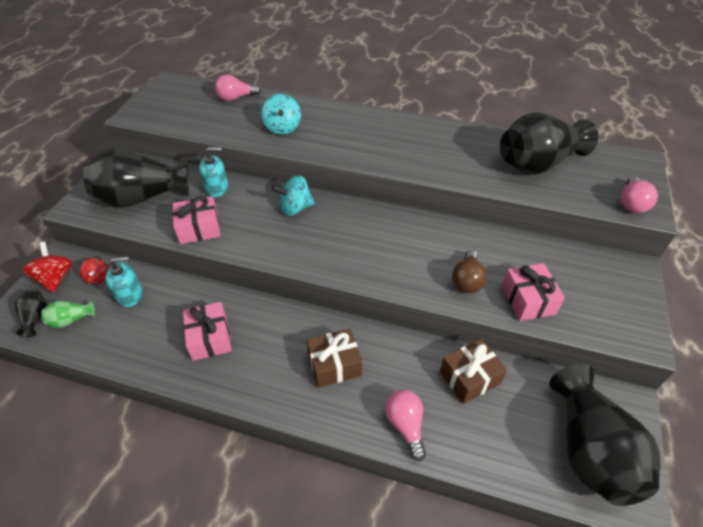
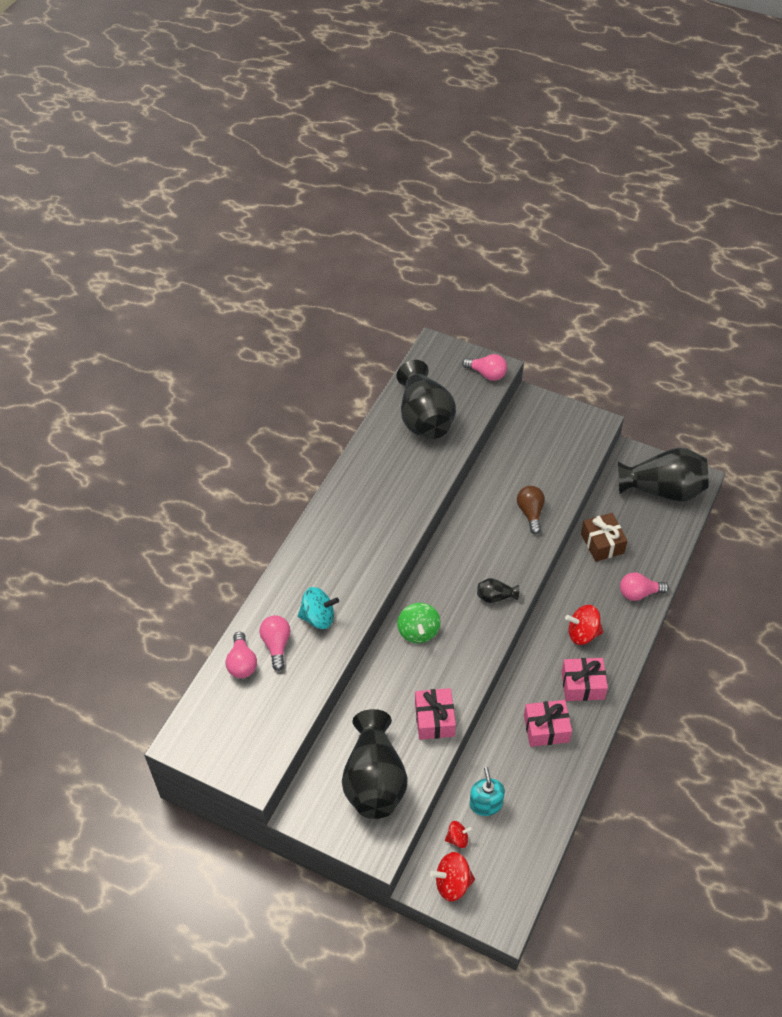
camera: 80 degrees left, 5 degrees up
(35, 318) = (505, 891): black vase -> black vase (495, 597)
(71, 320) = (511, 855): green vase -> none
(217, 188) = (372, 704): turquoise soap dispenser -> none
(253, 111) = (276, 645): none -> pink light bulb
(295, 208) = (418, 631): turquoise spinning top -> green spinning top
(334, 364) = (582, 633): brown gift -> red spinning top
(467, 280) = (530, 513): brown light bulb -> brown light bulb turned 120 degrees counterclockwise
(528, 300) = (555, 479): pink gift -> pink gift (582, 685)

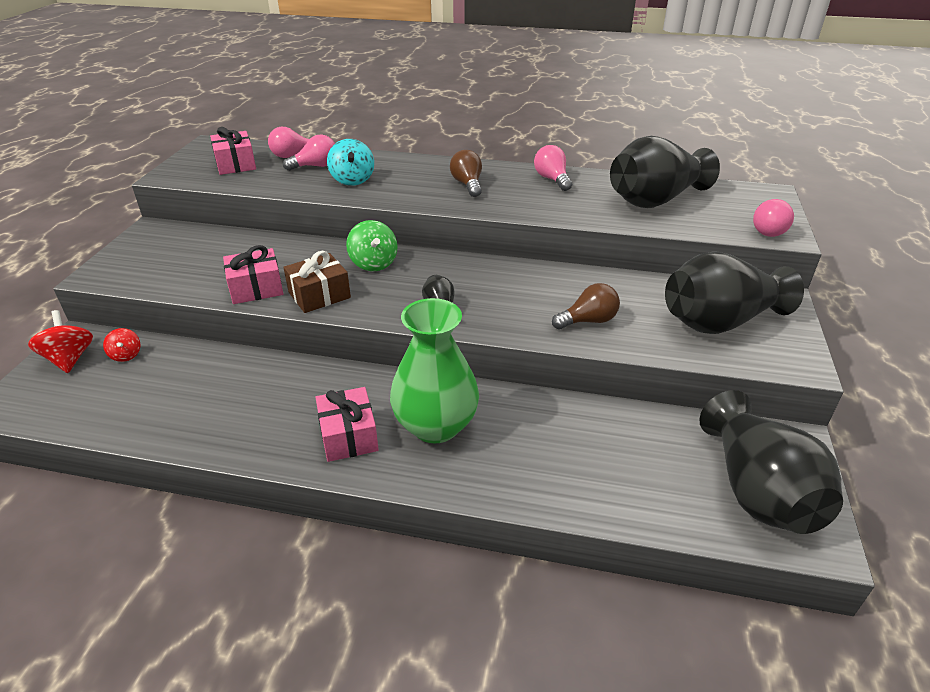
camera: 75 degrees right, 15 degrees down
(357, 532) = (467, 184): none -> brown light bulb
(374, 780) = (181, 262): black vase -> black vase (719, 321)
(418, 631) = (373, 263): green spinning top -> green spinning top turned 90 degrees counterclockwise
(486, 803) = (169, 370): turquoise soap dispenser -> none
(546, 729) = (275, 408): pink gift -> pink gift (236, 164)
(582, 633) = (435, 425): red spinning top -> green vase
(602, 543) = (603, 428): brown gift -> brown gift (319, 295)
(639, 593) = (531, 481): pink light bulb -> pink light bulb (552, 179)

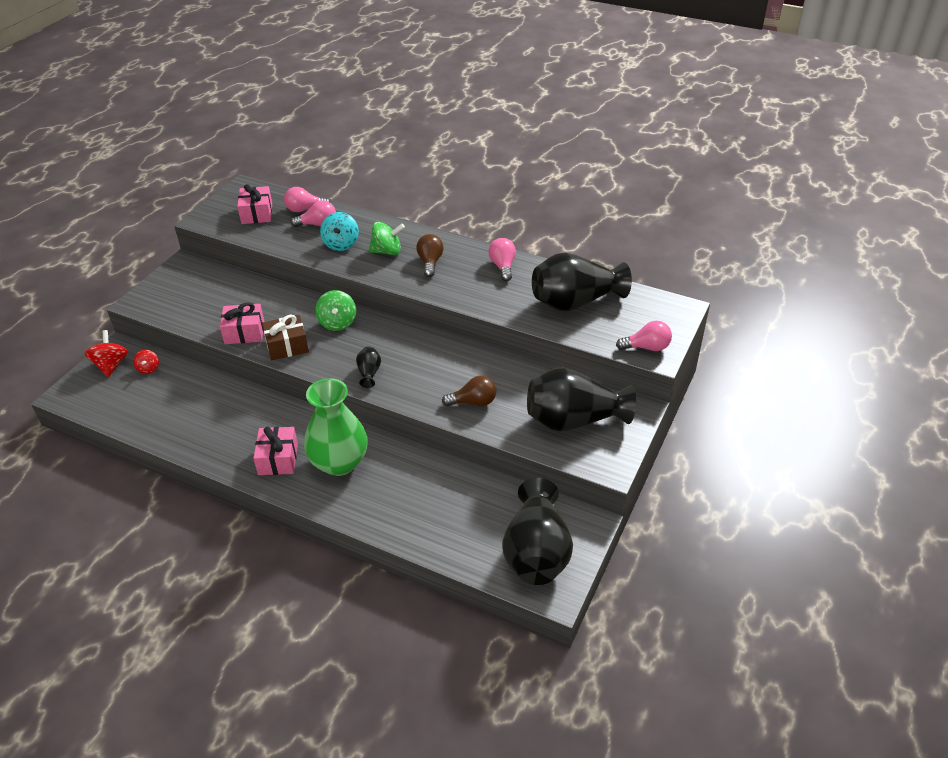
camera: 15 degrees right, 5 degrees up
(411, 180) = (387, 251): none -> green spinning top
(766, 230) = (646, 347): pink light bulb -> pink light bulb turned 120 degrees counterclockwise

